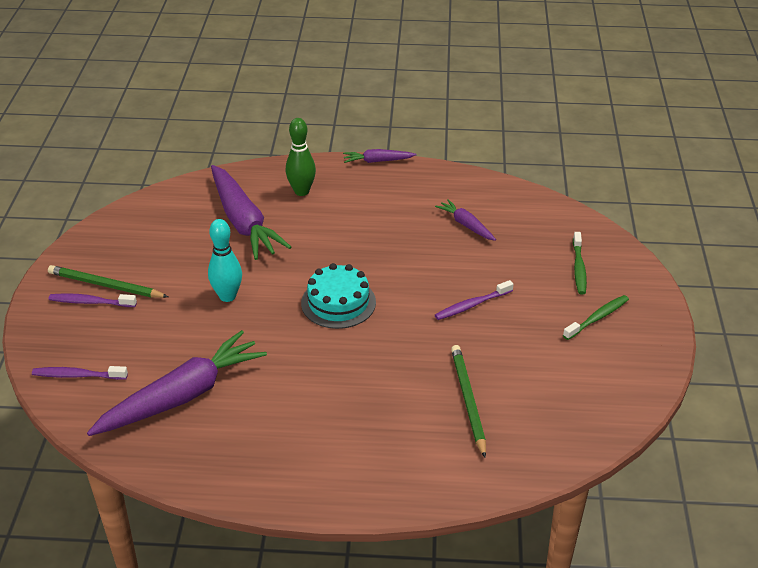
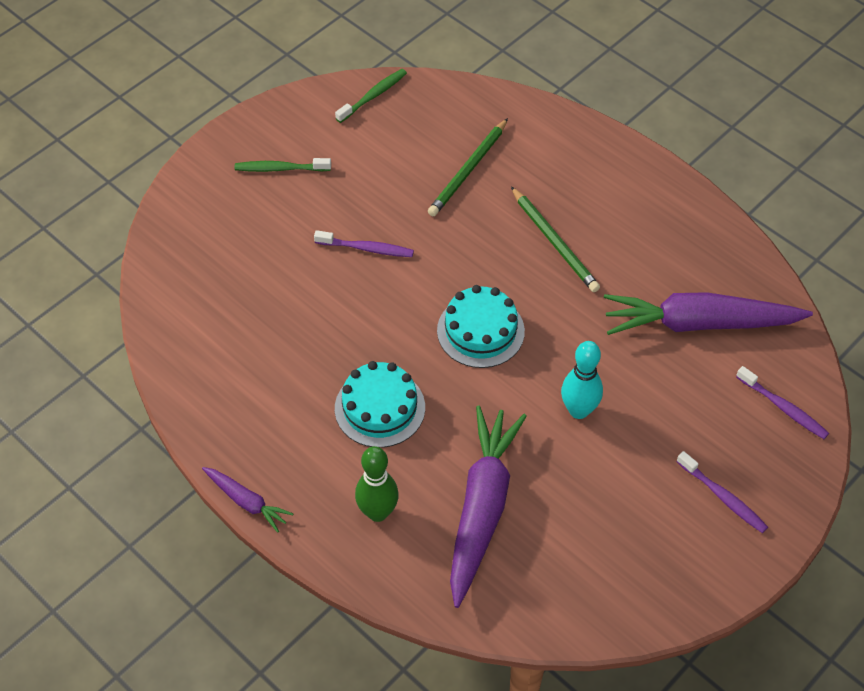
camera: 140 degrees left, 15 degrees up
(105, 285) = (694, 512): green pencil -> green pencil (554, 242)
(355, 232) = (379, 408): none -> turquoise cake
(466, 225) = (264, 340): purple carrot -> none
(579, 268) = (229, 222): green toothbrush -> green toothbrush (373, 96)

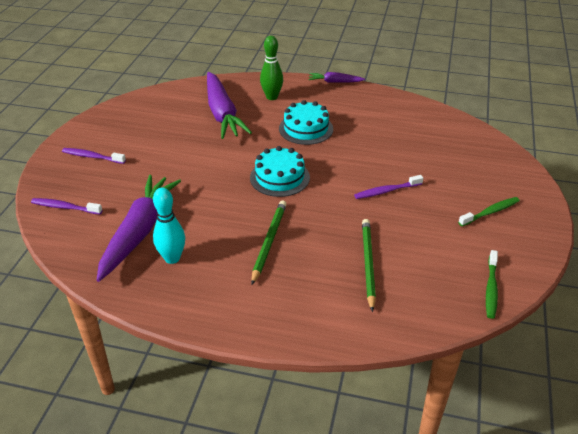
camera: 150 degrees right, 15 degrees down
(554, 242) = (269, 242): green pencil -> green pencil turned 75 degrees clockwise
(579, 410) = (195, 163): turquoise bowling pin -> turquoise bowling pin (172, 258)
(699, 323) = (139, 232): purple carrot -> purple carrot turned 45 degrees counterclockwise

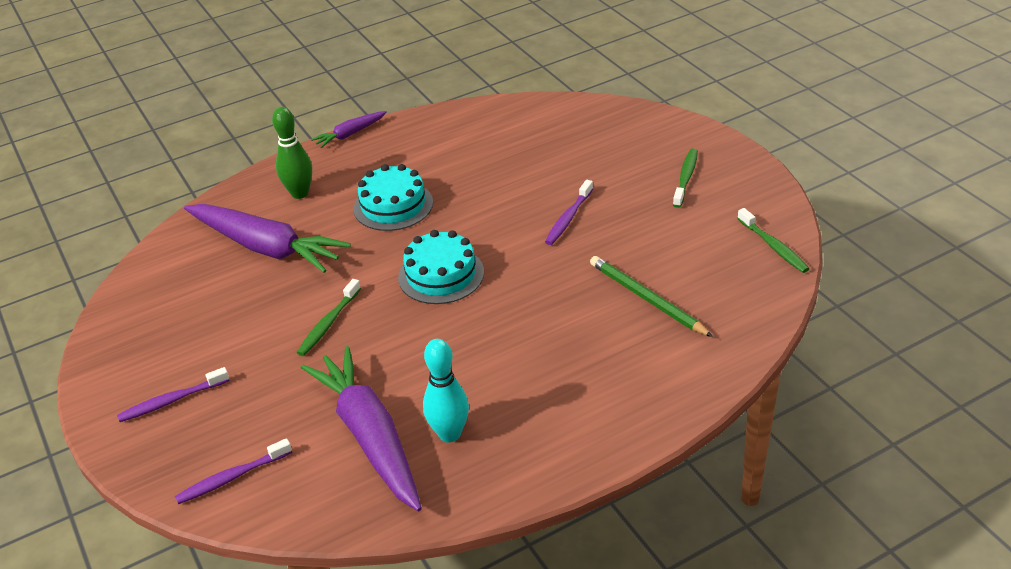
camera: 40 degrees left, 0 degrees up
(197, 166) = (328, 323): none -> green toothbrush
(269, 242) = (525, 345): green pencil -> none

